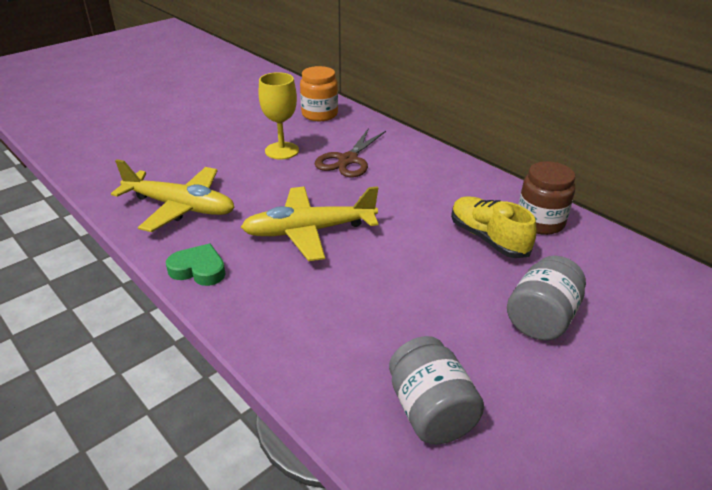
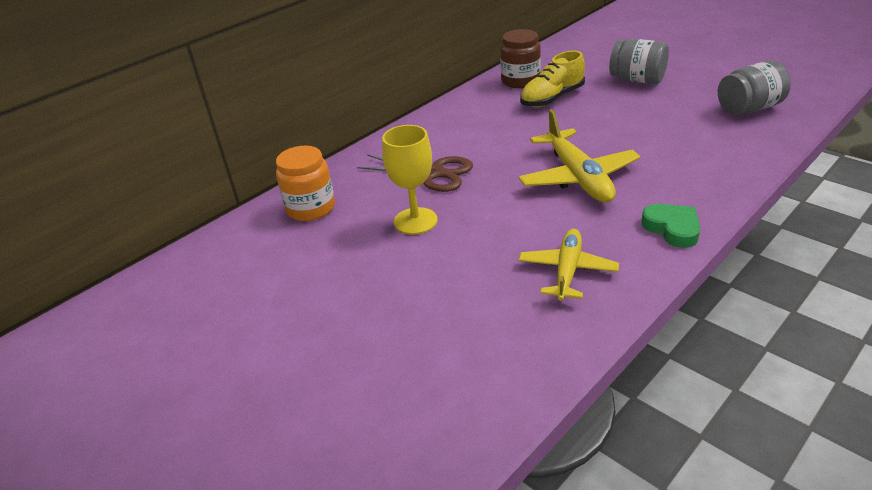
camera: 90 degrees left, 0 degrees up
(180, 207) = (567, 271): yellow plane -> yellow plane, size x0.66
(198, 269) = (672, 228): green heart -> green heart turned 135 degrees clockwise

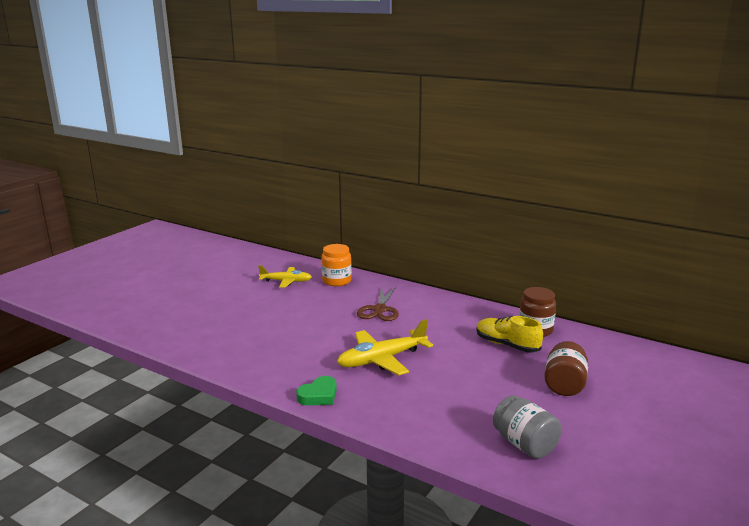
camera: 75 degrees right, 15 degrees down
(415, 221) = (325, 310): yellow goblet -> none
(567, 271) = (274, 359): yellow plane -> yellow plane (286, 281)
(637, 80) = (564, 384): grey jar -> brown jar

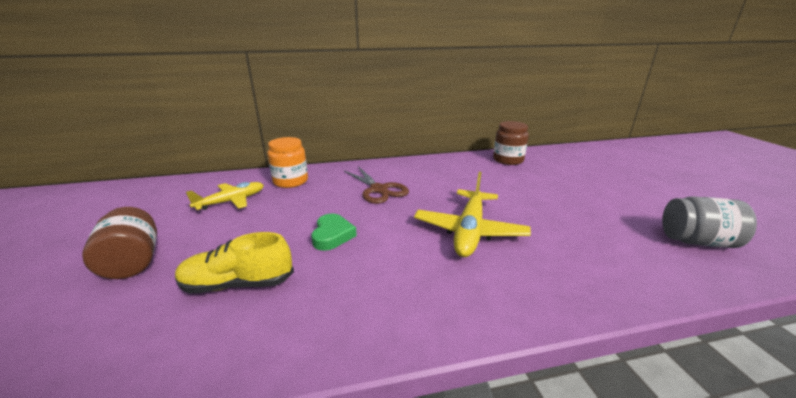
camera: 45 degrees left, 5 degrees up
(319, 395) = (499, 307): green heart -> green heart (332, 235)
(507, 345) = (517, 176): yellow shoe -> yellow shoe (238, 284)
(564, 384) = (602, 186): brown jar -> brown jar (133, 262)

